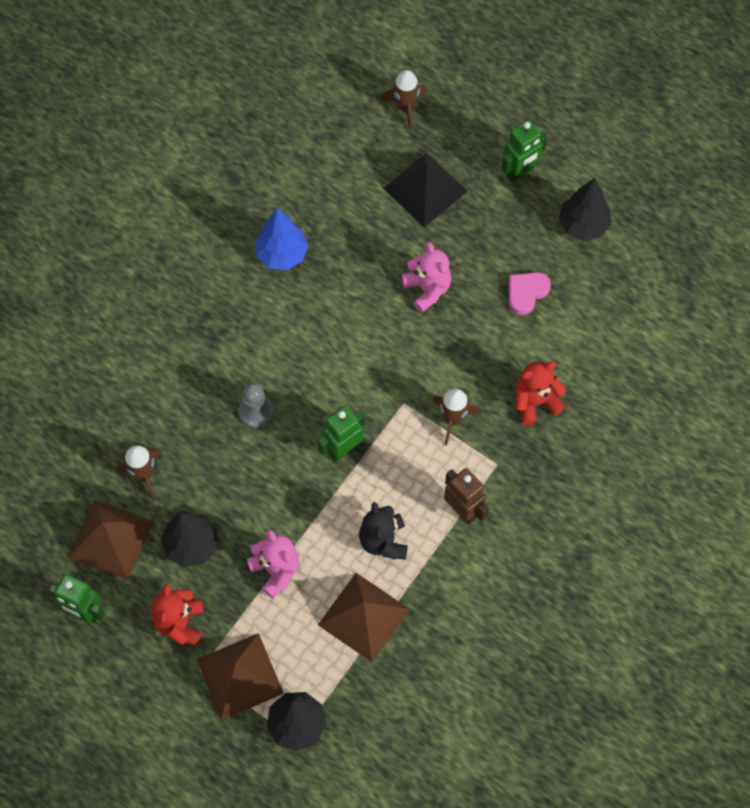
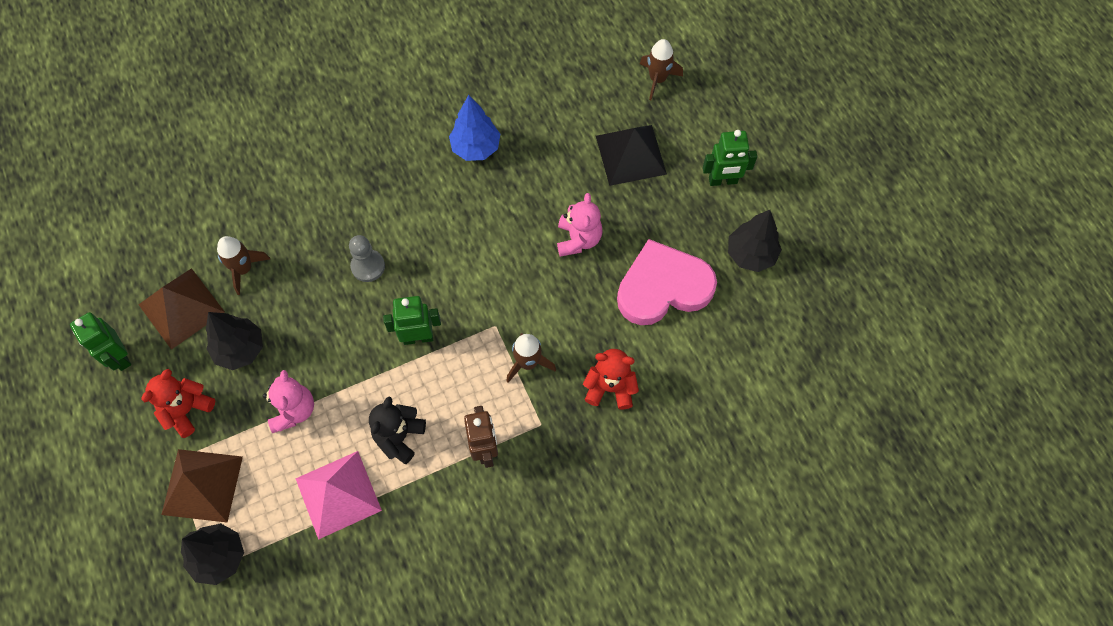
camera: 30 degrees right, 0 degrees up
(364, 617) = (338, 494): brown pyramid -> pink pyramid
(526, 293) = (663, 287): pink heart -> pink heart, size x2.02

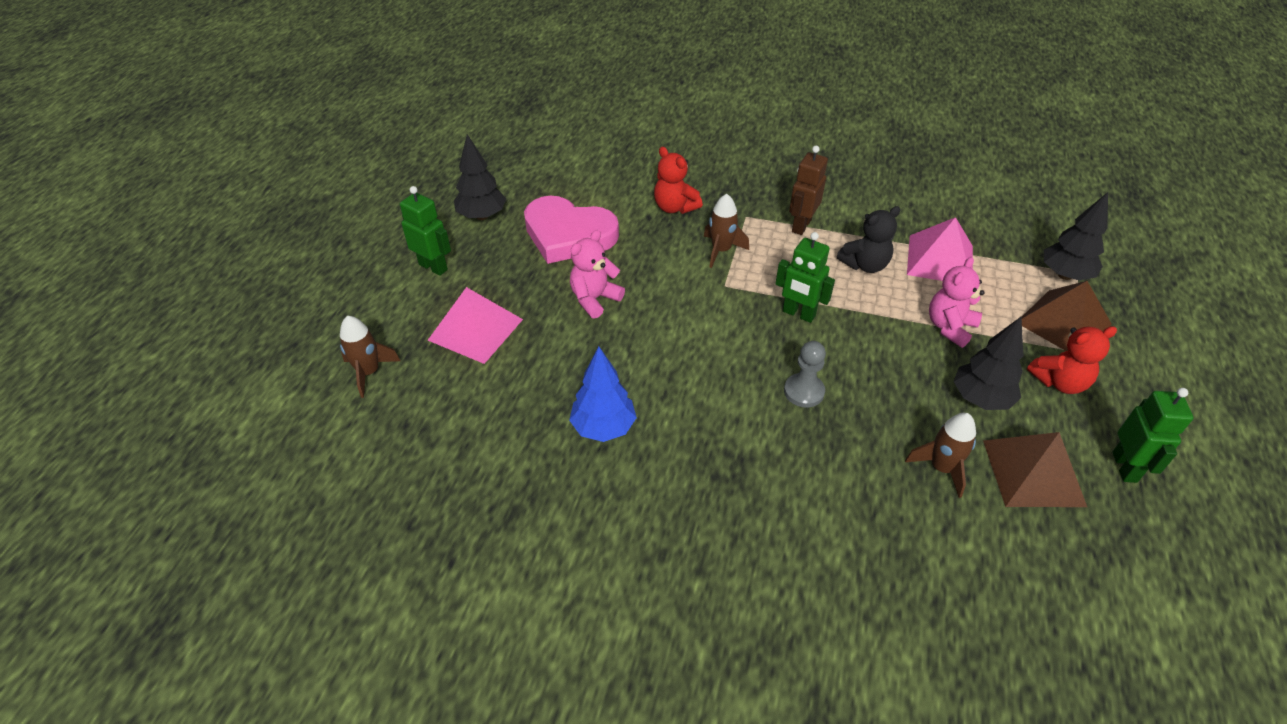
camera: 140 degrees left, 20 degrees down
(631, 155) = (475, 329): black pyramid -> pink pyramid

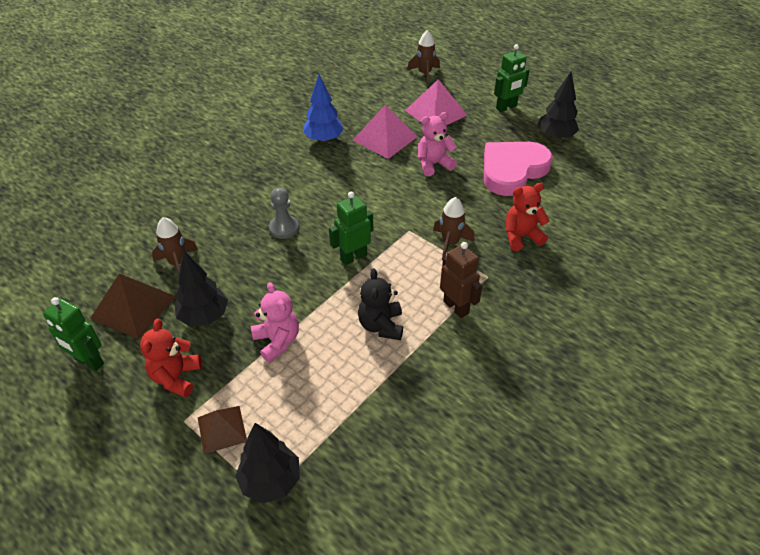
camera: 115 degrees right, 0 degrees up
(594, 299) = (433, 164): pink teddy bear -> pink teddy bear turned 90 degrees counterclockwise
(940, 259) = (355, 386): pink pyramid -> pink pyramid (385, 138)
(1063, 323) = (222, 429): brown pyramid -> brown pyramid, size x0.62

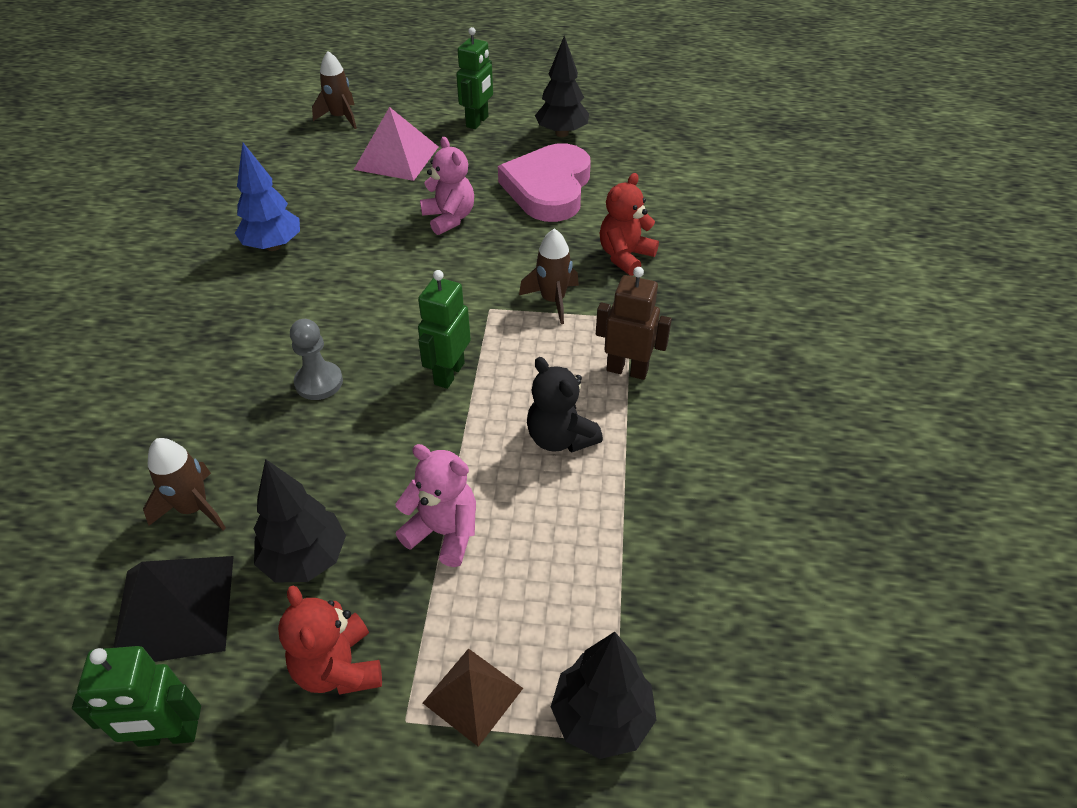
camera: 35 degrees left, 0 degrees up
(133, 307) = (174, 609): brown pyramid -> black pyramid
(385, 138) = (358, 212): pink pyramid -> none
(433, 164) = (449, 218): pink teddy bear -> pink teddy bear turned 120 degrees clockwise

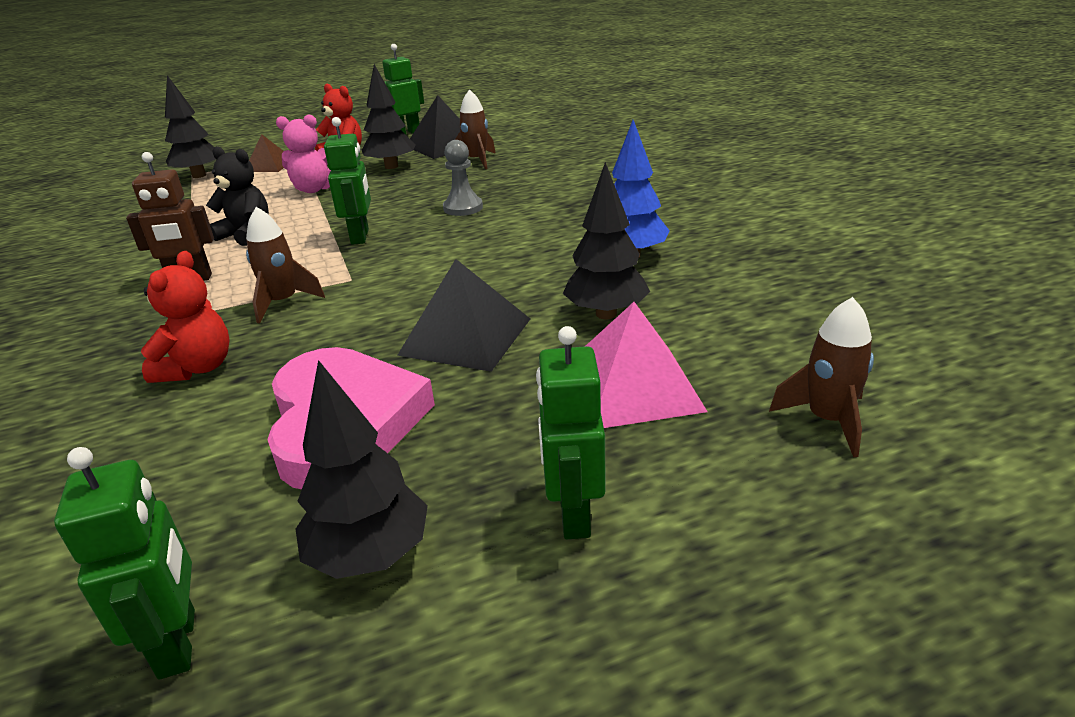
camera: 155 degrees right, 15 degrees down
(354, 203) = (606, 314): none -> black tree
(449, 218) = (465, 336): pink teddy bear -> black pyramid
(637, 131) = (179, 643): none -> green robot

